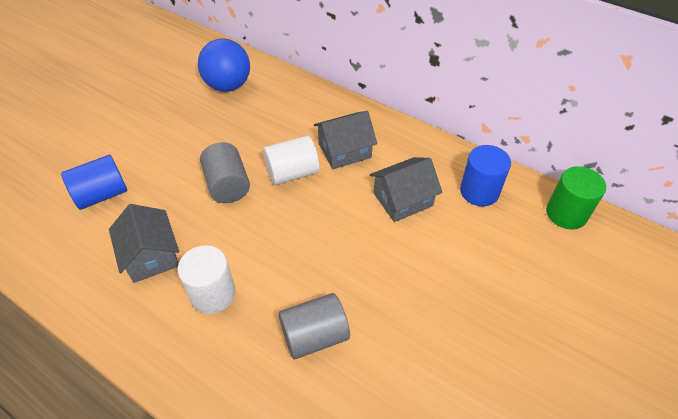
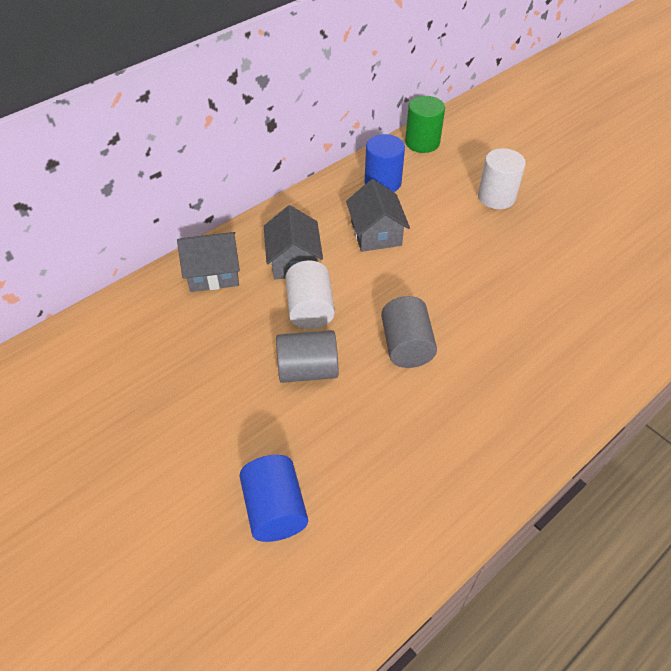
camera: 75 degrees left, 0 degrees up
(151, 255) = (392, 454): grey house -> grey house (213, 273)
(213, 294) = (455, 399): white cylinder -> white cylinder (496, 197)
(228, 86) = (125, 349): blue ball -> none
(314, 336) = (515, 326): grey cylinder -> grey cylinder (406, 346)

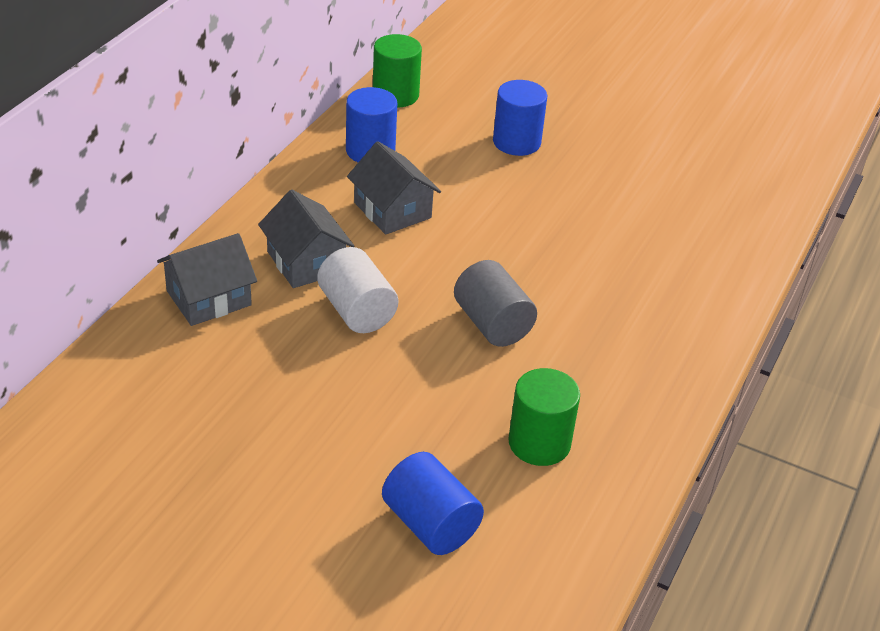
camera: 25 degrees left, 10 degrees down
(307, 370) = (390, 376): grey cylinder -> none
(394, 462) = (539, 443): none -> green cylinder
(496, 197) = (516, 142): white cylinder -> blue cylinder

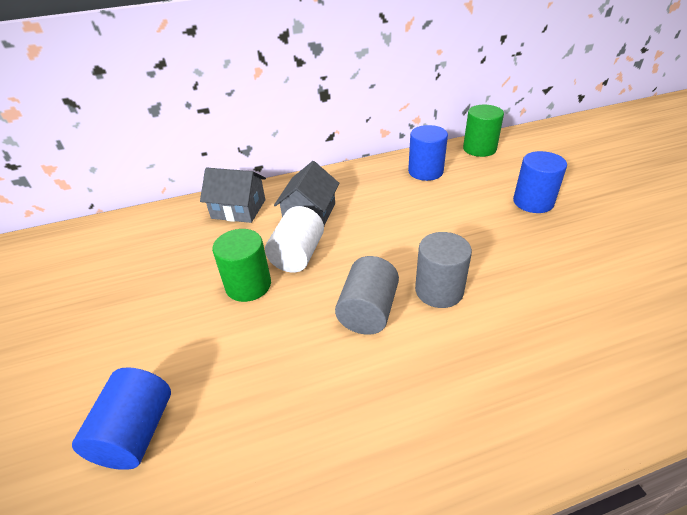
camera: 50 degrees right, 0 degrees up
(392, 210) = (396, 208): grey house -> none
(529, 273) = (439, 290): none -> grey cylinder
(539, 443) = (284, 428): green cylinder -> green cylinder (248, 285)

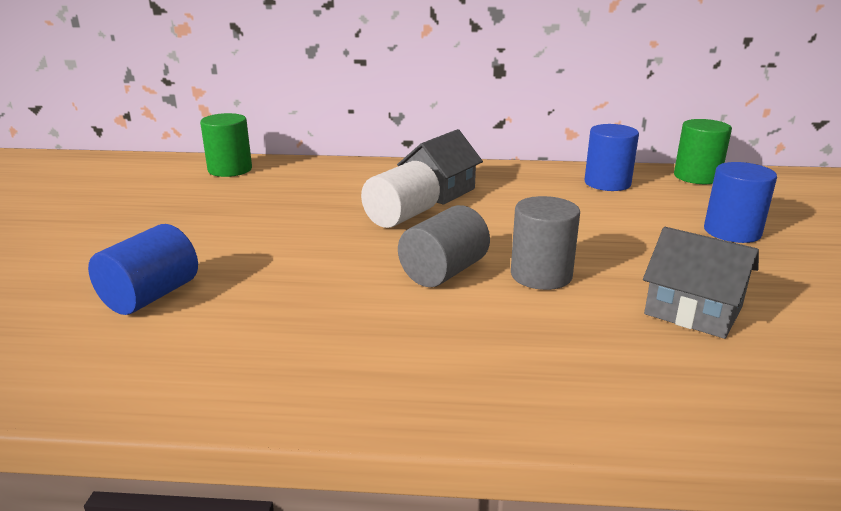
camera: 20 degrees right, 15 degrees down
(238, 209) = (366, 174): grey house -> grey house (693, 310)
(248, 285) = (332, 227): green cylinder -> green cylinder (230, 170)

